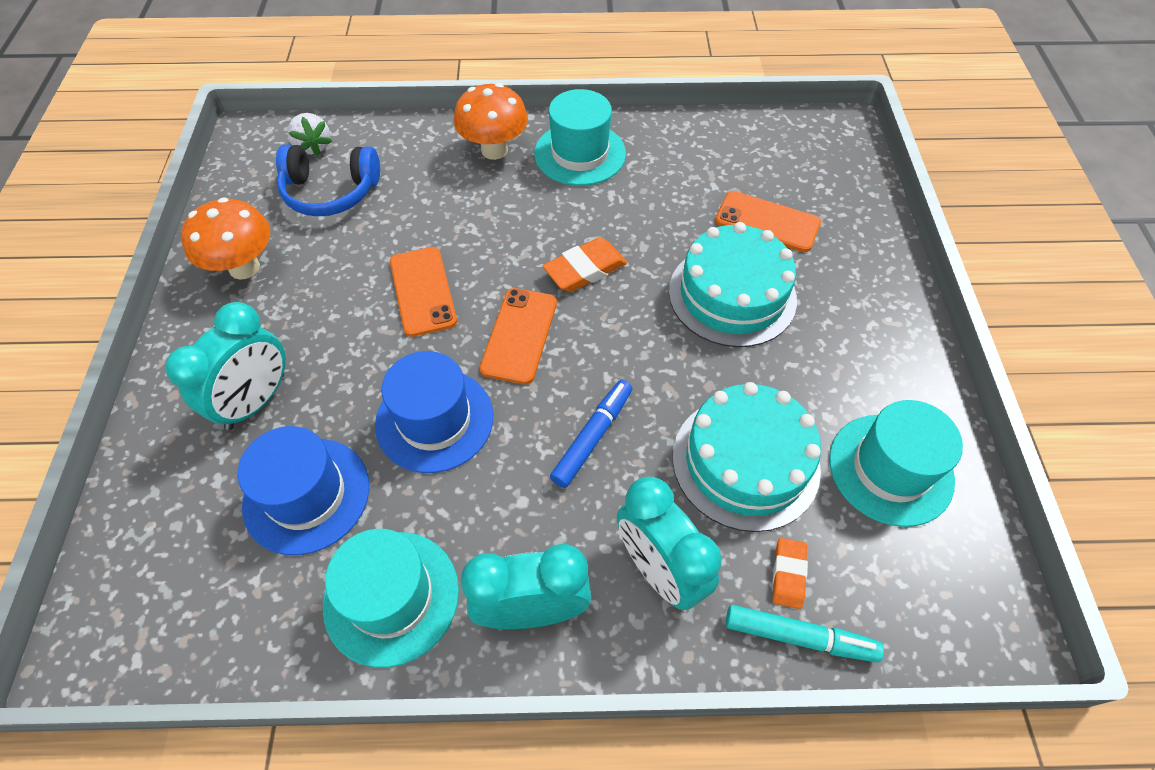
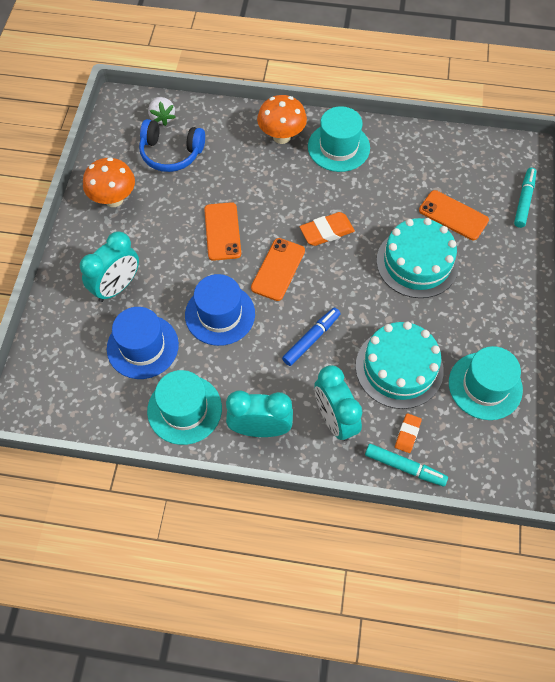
camera: 10 degrees right, 5 degrees up
(861, 189) = (524, 201): none -> turquoise marker

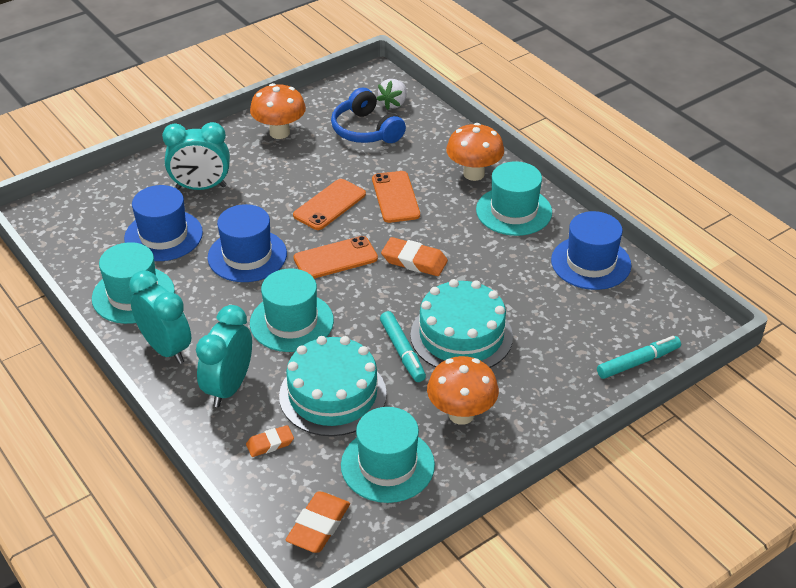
camera: 45 degrees right, 20 degrees down
(311, 339) = (291, 322): blue marker -> turquoise hat
(404, 467) = (233, 463): turquoise marker -> turquoise marker (402, 351)
(423, 151) = (591, 263): none -> blue hat
(453, 215) = (548, 326): orange phone -> orange phone (395, 197)
(481, 316) = (461, 414): none -> orange mushroom
(499, 460) = (318, 526): none -> orange eraser

